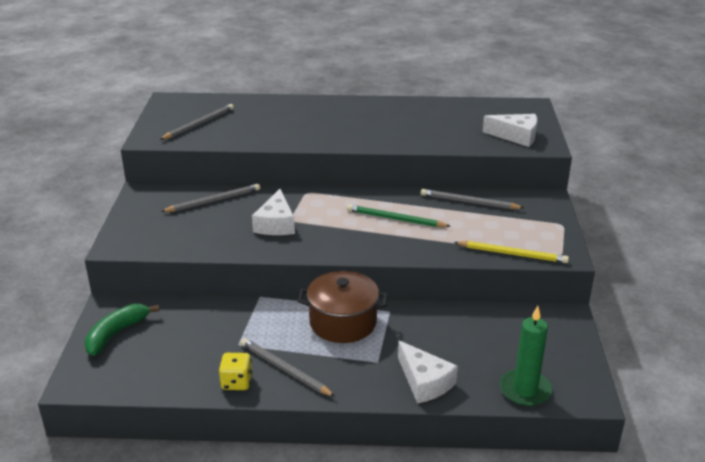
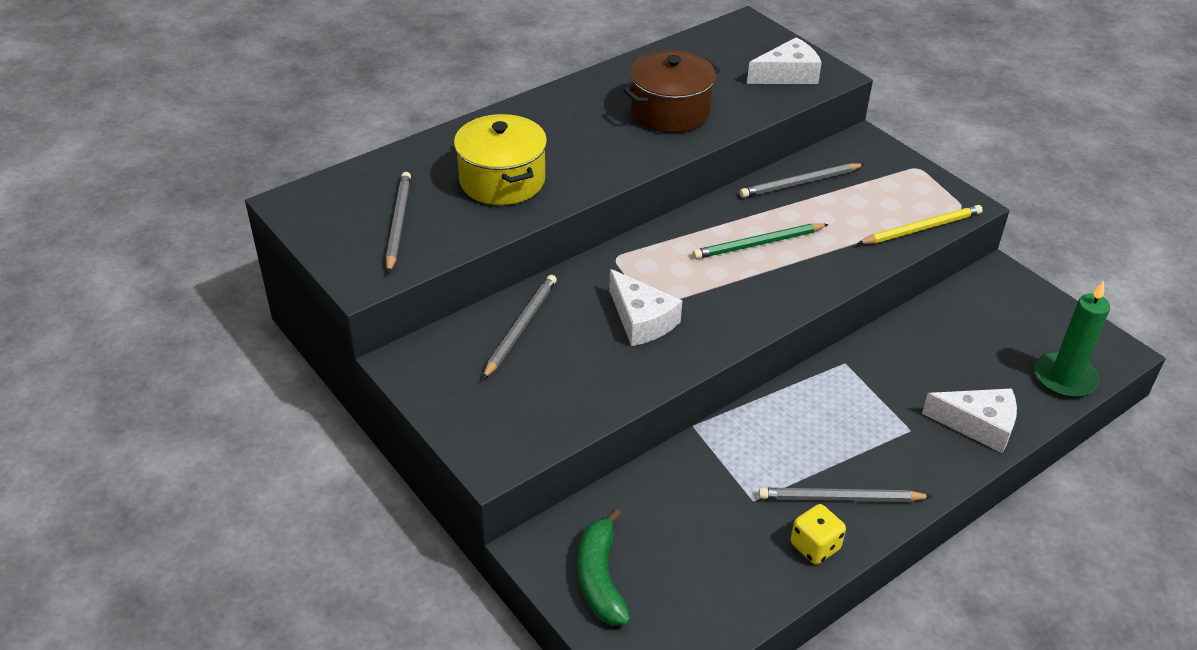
camera: 40 degrees left, 10 degrees up
(274, 126) = (502, 180): none -> yellow pot
(343, 322) = (819, 405): brown pot -> brown pot (670, 112)

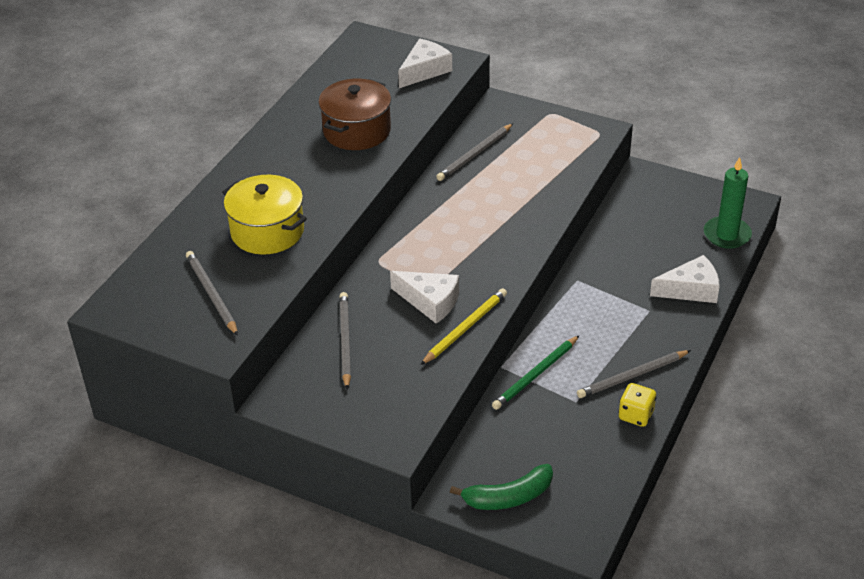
camera: 25 degrees left, 0 degrees up
(600, 578) = (508, 497): green banana -> green banana turned 75 degrees counterclockwise
(759, 244) = (476, 212): green pencil -> green pencil (536, 375)
(921, 228) = (582, 160): yellow pencil -> yellow pencil (465, 328)

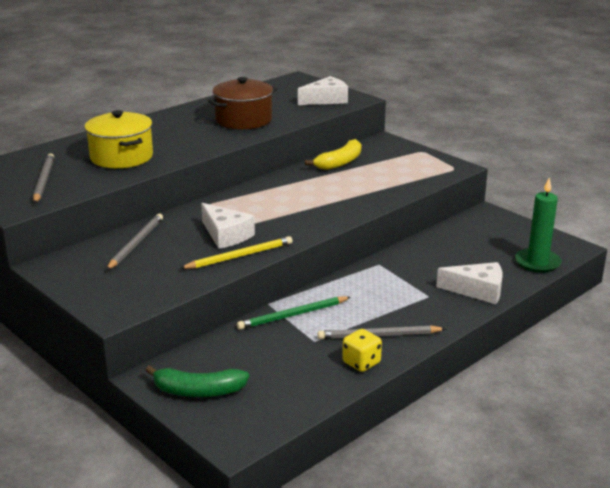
camera: 20 degrees right, 15 degrees down
(475, 154) = (340, 162): grey pencil -> yellow banana

